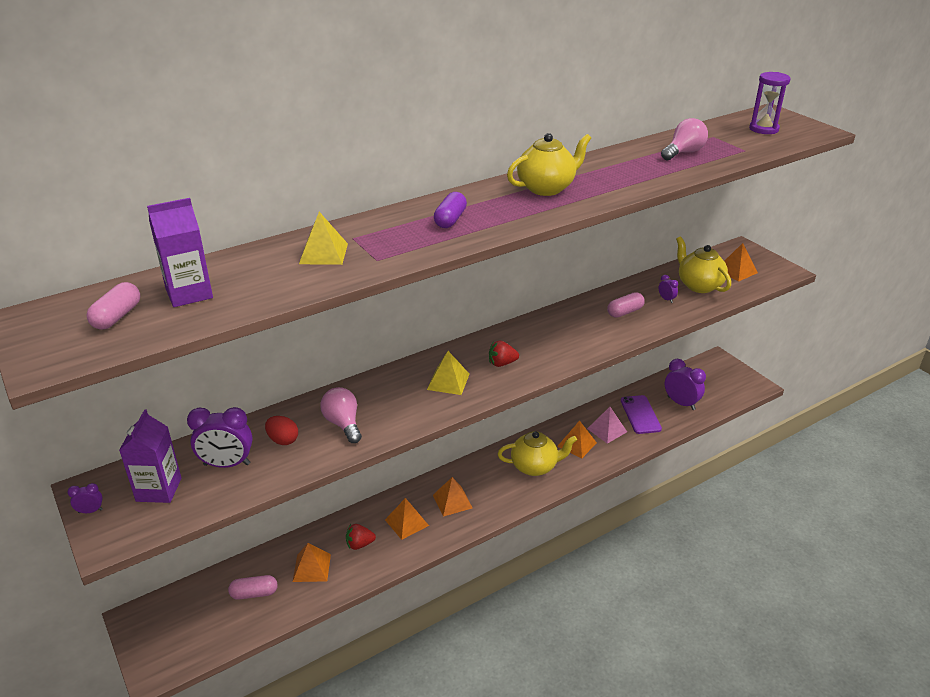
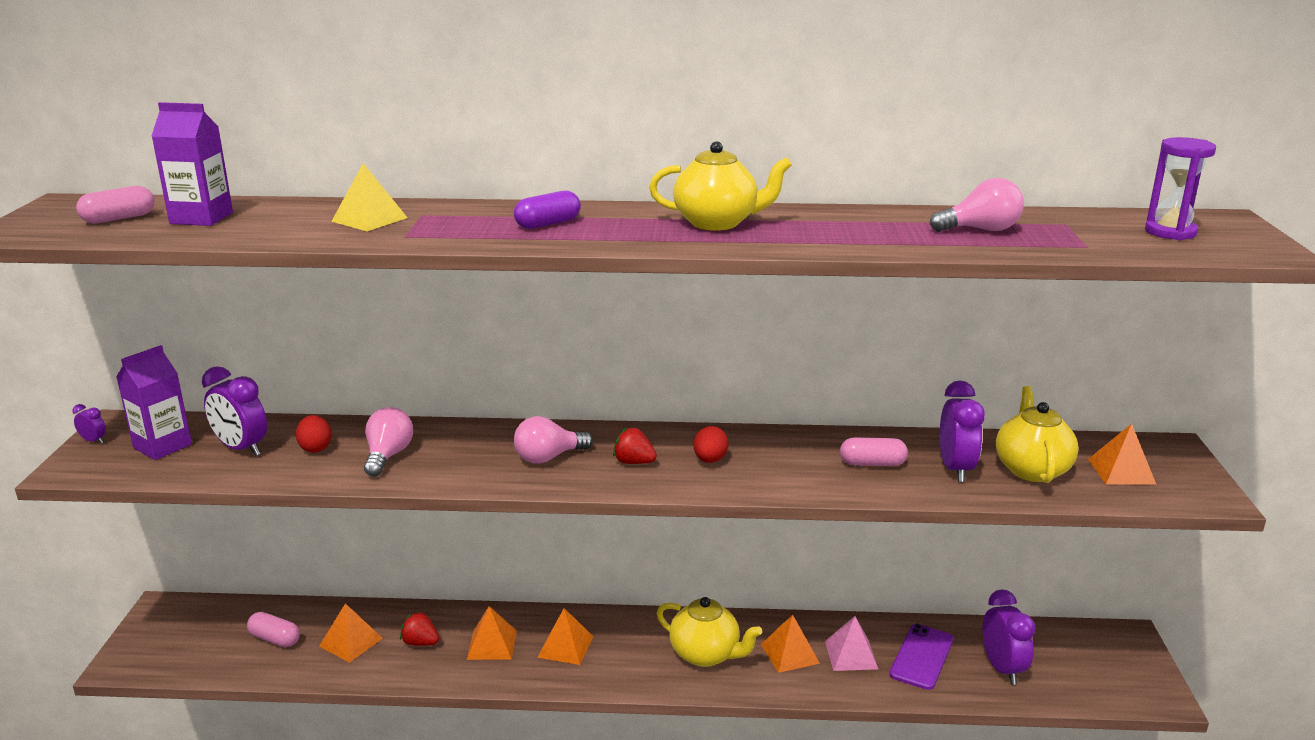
camera: 35 degrees right, 10 degrees down
(448, 381) = (548, 457): yellow pyramid -> pink light bulb
(541, 344) = (710, 460): none -> red egg
(666, 299) = (955, 469): purple clock -> purple clock, size x2.13

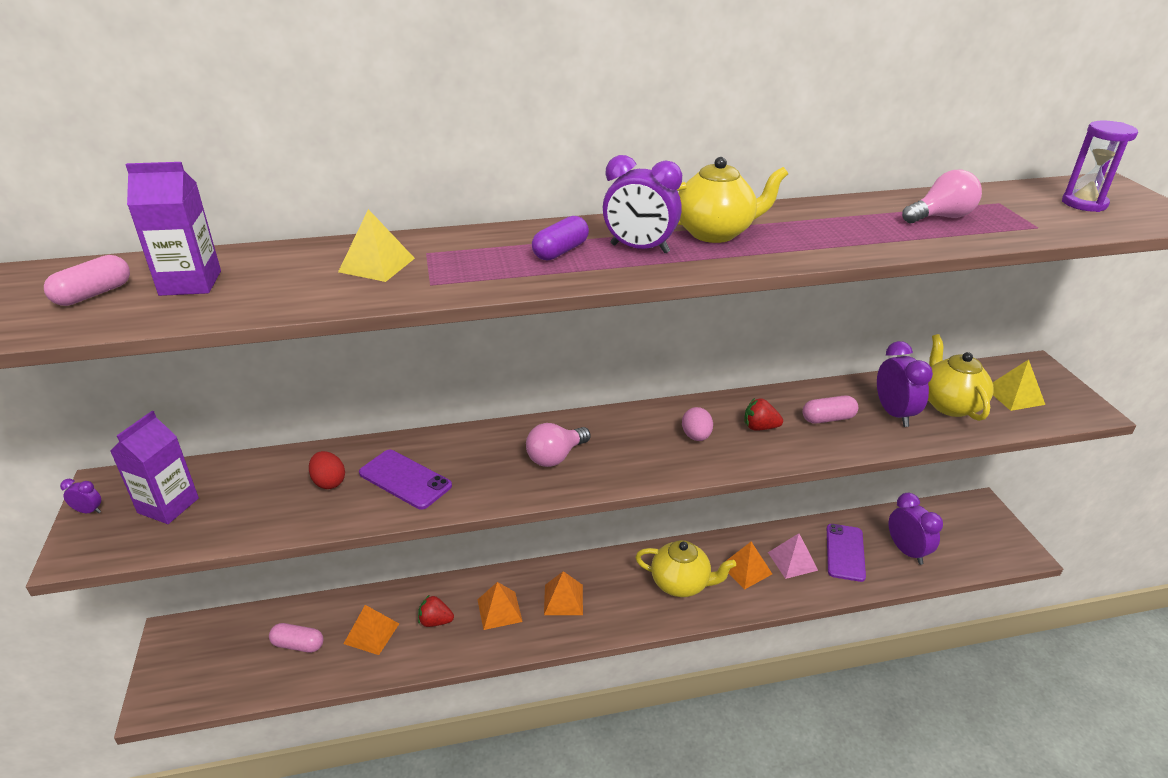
camera: 15 degrees left, 10 degrees up
(241, 448) = (253, 495): purple clock -> purple clock (639, 249)
(388, 456) = (405, 479): pink light bulb -> purple phone
(634, 462) = (633, 450): red strawberry -> red strawberry (760, 427)
(710, 460) = (696, 436): red egg -> pink egg
(1121, 471) = (1014, 396): orange pyramid -> yellow pyramid

